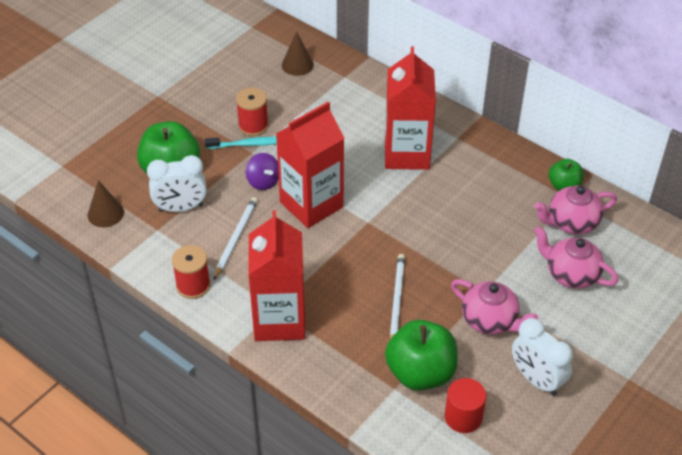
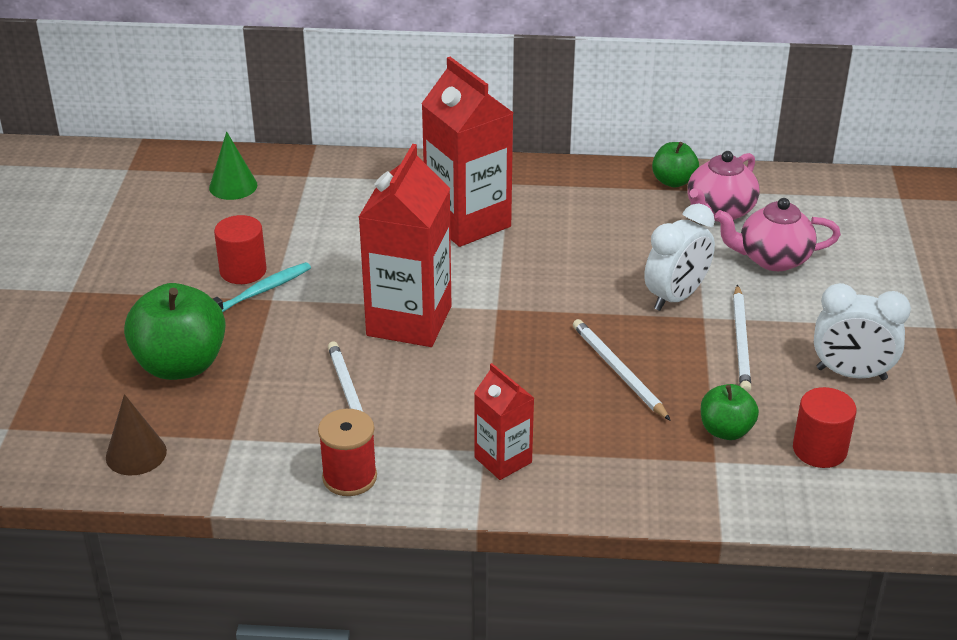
camera: 35 degrees left, 10 degrees down
(181, 208) = (239, 400): white clock -> white clock (676, 297)
(253, 126) = (243, 271): red spool -> red cylinder
(263, 181) = (320, 323): purple spinning top -> none
(279, 320) = (503, 460): red carton -> red carton, size x0.54
(297, 65) = (233, 186): brown cone -> green cone
(420, 373) = (726, 430): green apple -> green apple, size x0.55
(490, 321) = (741, 342): pink teapot -> white pencil

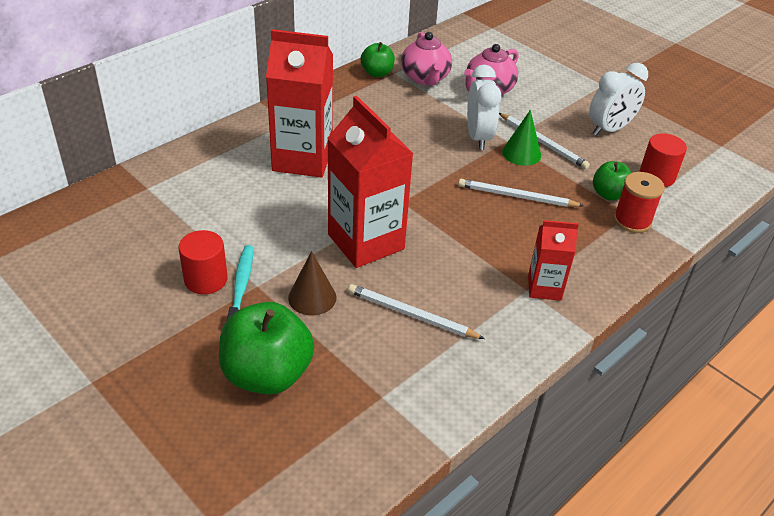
camera: 50 degrees left, 5 degrees up
(136, 454) = (338, 459): brown cone -> brown cone (312, 297)
(233, 186) = (101, 225): green cone -> green cone (521, 153)
(349, 477) = (488, 363): red spool -> red spool (632, 221)

